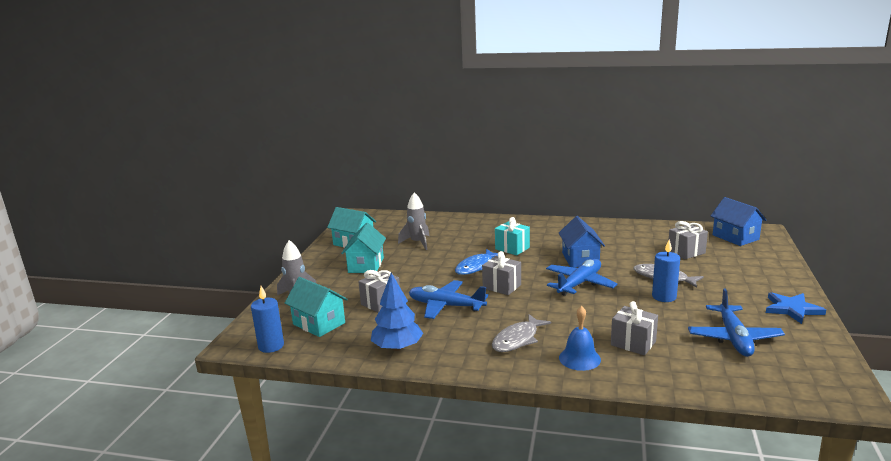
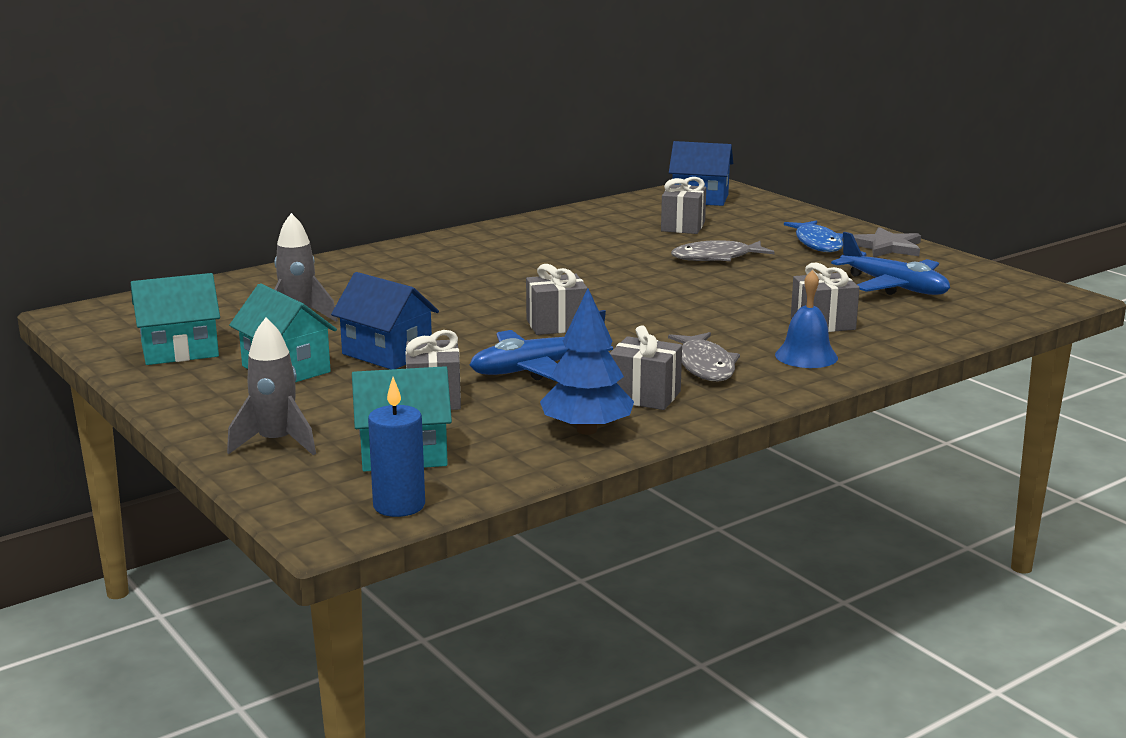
camera: 50 degrees left, 0 degrees up
(456, 342) = (644, 396): none -> grey gift
(476, 267) = (467, 317): blue fish -> blue fish (817, 243)
(512, 248) = (465, 282): turquoise gift -> none
(579, 283) = (641, 291): blue plane -> none
(580, 259) = (582, 268): blue house -> blue house (387, 353)
(664, 297) = (757, 274): blue candle -> none
(792, 309) = (887, 247): blue star -> grey star

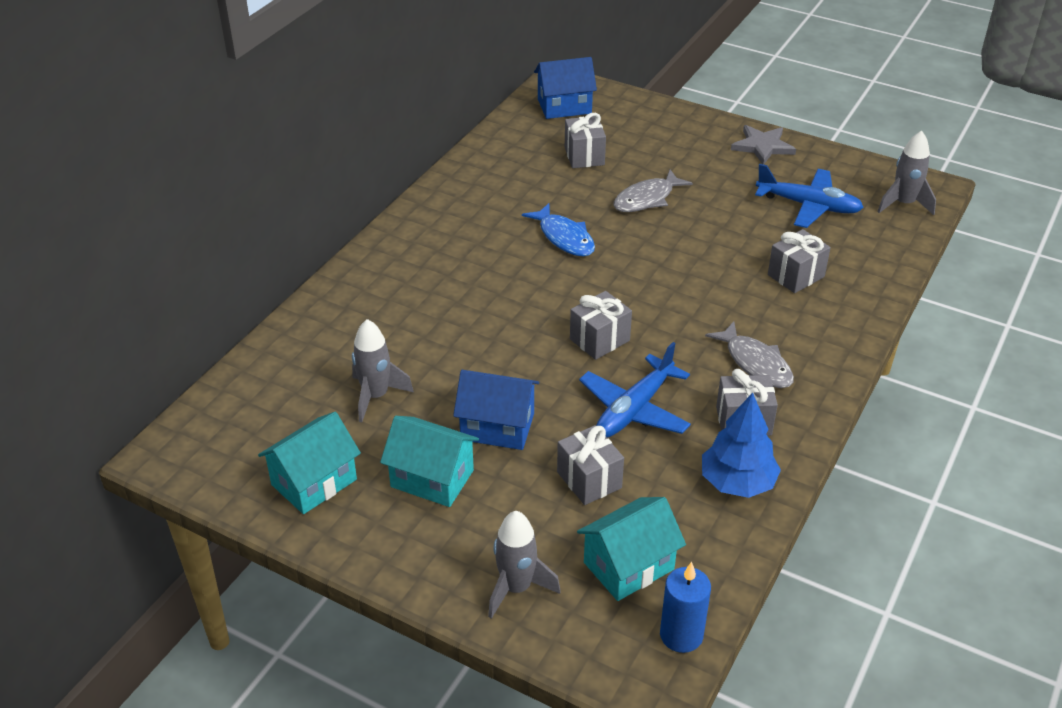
camera: 25 degrees left, 20 degrees up
(806, 356) = (816, 325): blue bell -> none
(817, 243) = (707, 155): blue fish -> blue fish (564, 237)
(1012, 302) = (903, 204): none -> grey rocket

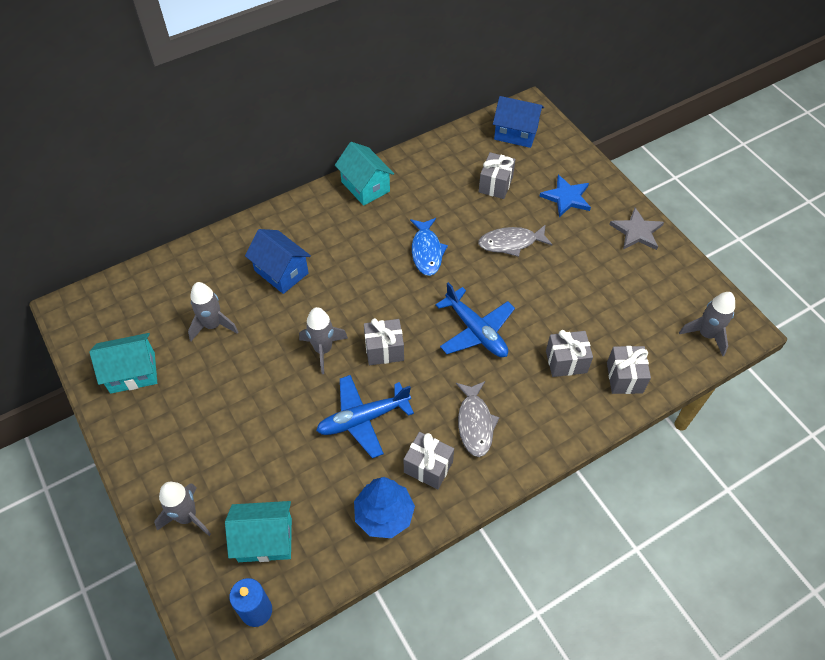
camera: 30 degrees right, 15 degrees up
(432, 478) = (199, 406): turquoise house -> turquoise house (365, 186)
(497, 427) = (267, 387): blue house -> blue house (281, 272)
(530, 367) = (323, 350): none -> grey rocket
(589, 480) = (291, 460): grey gift -> grey gift (624, 377)
(667, 142) = (566, 197): none -> blue star
(808, 206) = (628, 303): blue plane -> blue plane (476, 331)

